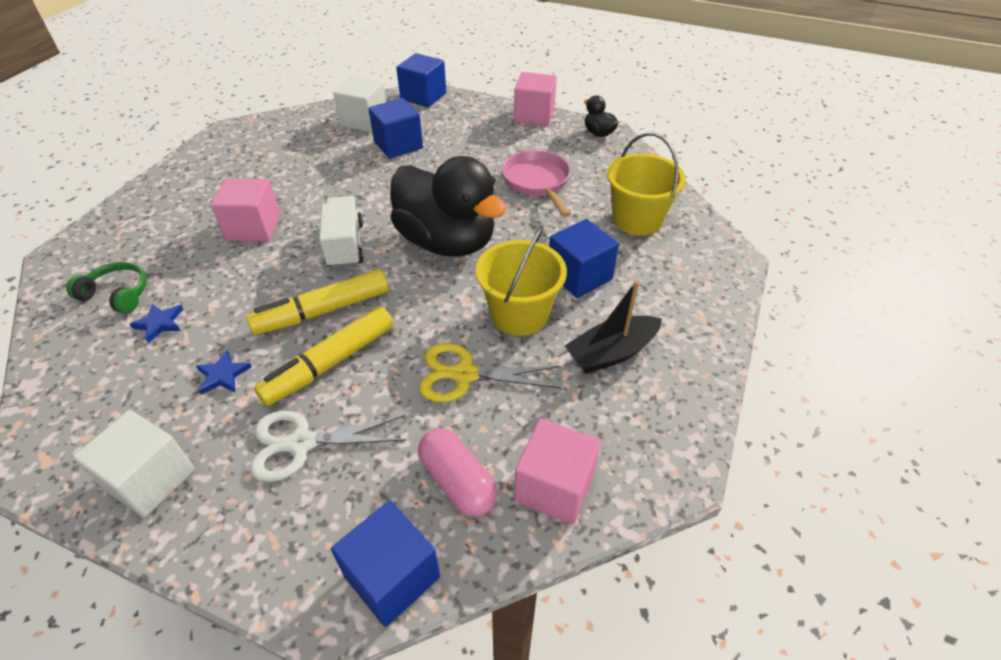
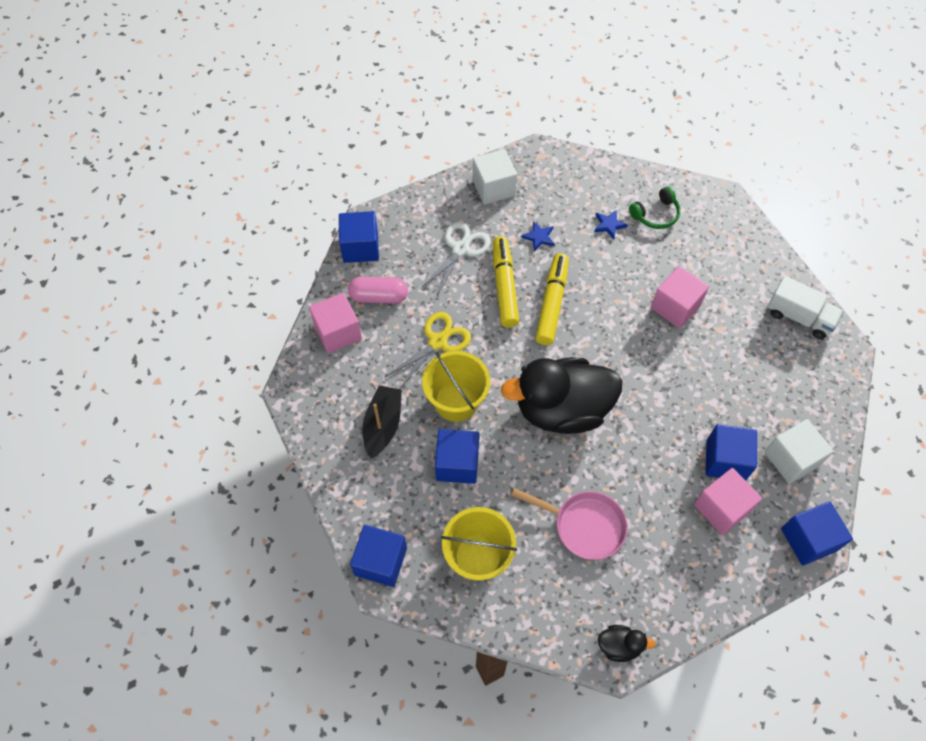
camera: 130 degrees right, 15 degrees up
(345, 245) = (609, 348): white truck -> white truck (799, 317)
(534, 115) = (696, 614): pink cube -> pink cube (722, 508)
(721, 269) = (381, 561): none -> blue cube

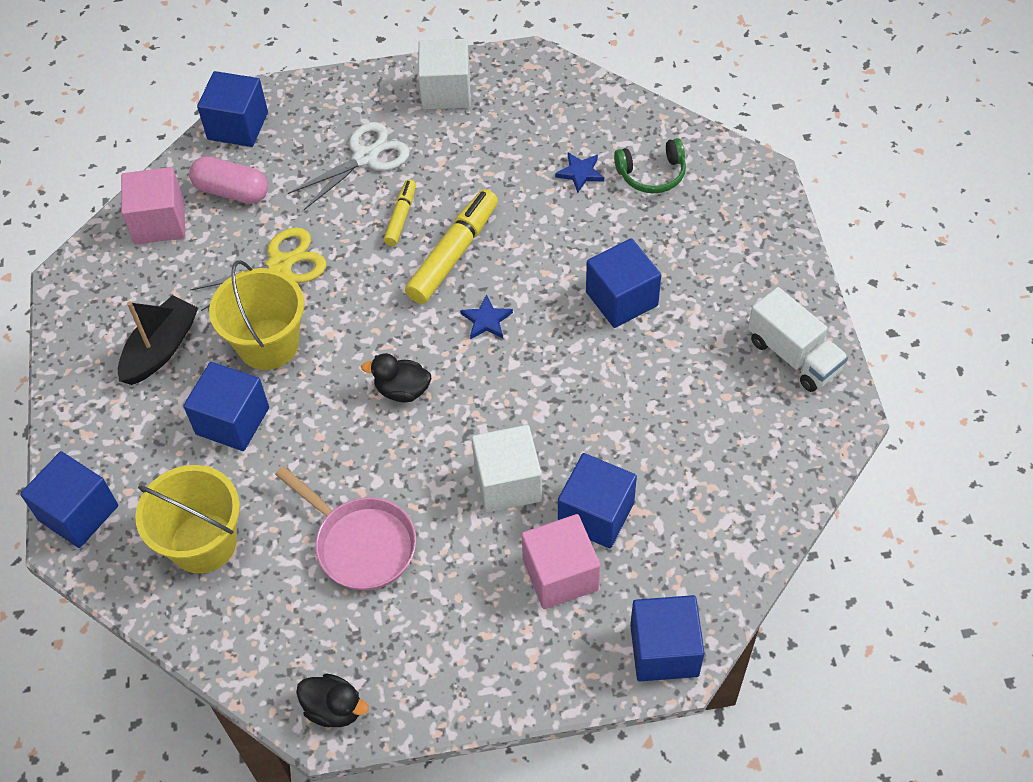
camera: 20 degrees right, 5 degrees down
(504, 286) = (401, 217): yellow marker -> yellow marker, size x0.55
(539, 237) = (477, 166): blue star -> blue star (486, 320)
(562, 409) = (402, 390): black duck -> black duck, size x0.41
(675, 307) = (621, 299): pink cube -> blue cube
(791, 459) = (691, 538): white cube -> white cube (508, 482)

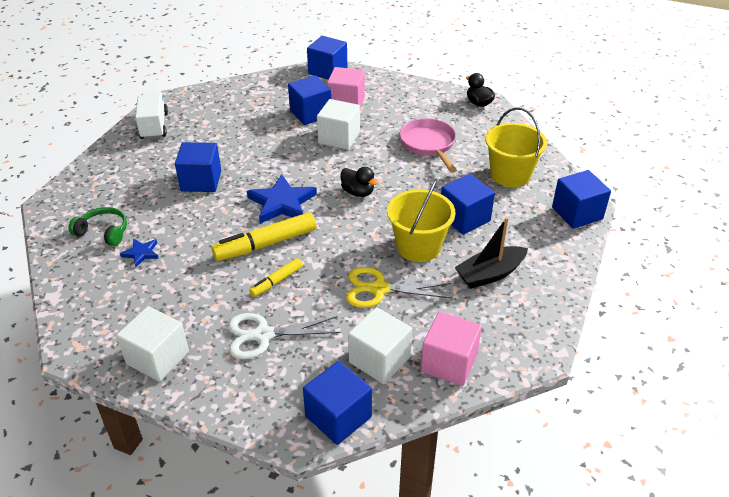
camera: 150 degrees left, 15 degrees down
(232, 191) = (379, 359): pink capsule -> white cube
(486, 320) = (282, 203): blue star -> blue star, size x1.96

